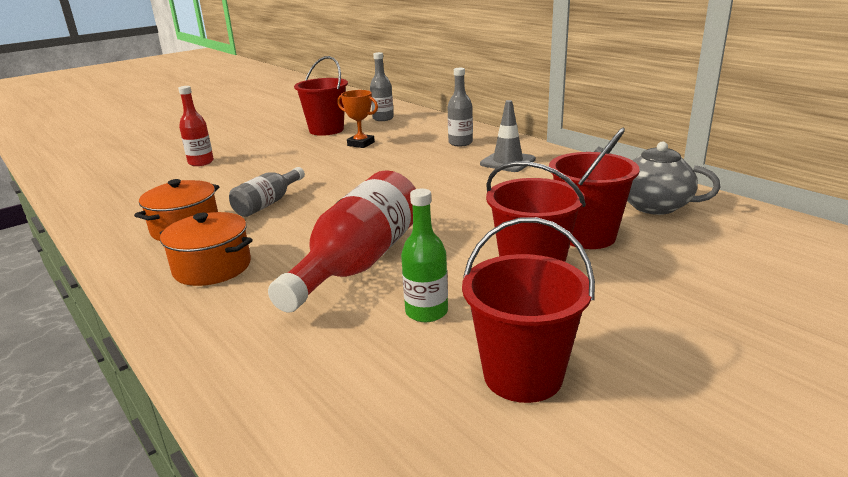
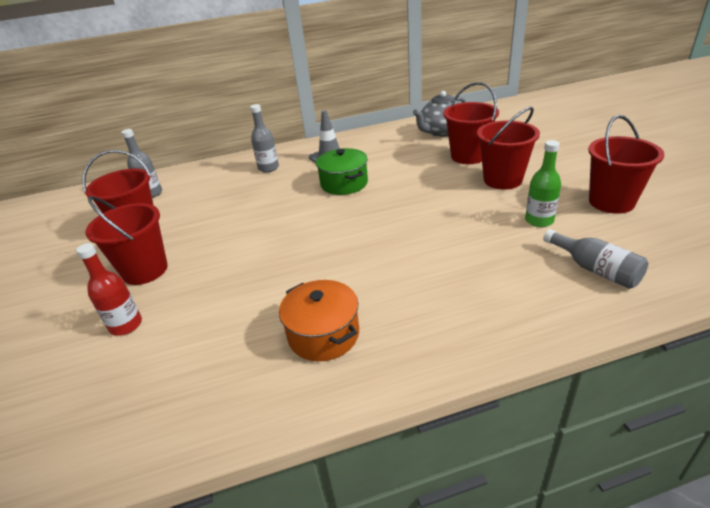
camera: 65 degrees left, 10 degrees up
(212, 267) = (426, 315): orange pot -> none
(268, 148) = (145, 270): none -> red bucket
(268, 203) = (307, 277): grey bottle -> grey bottle (595, 269)
(358, 263) = (459, 238): red bottle -> none
(361, 144) = (208, 213): orange trophy -> none
(451, 181) = (344, 183): none -> green pot

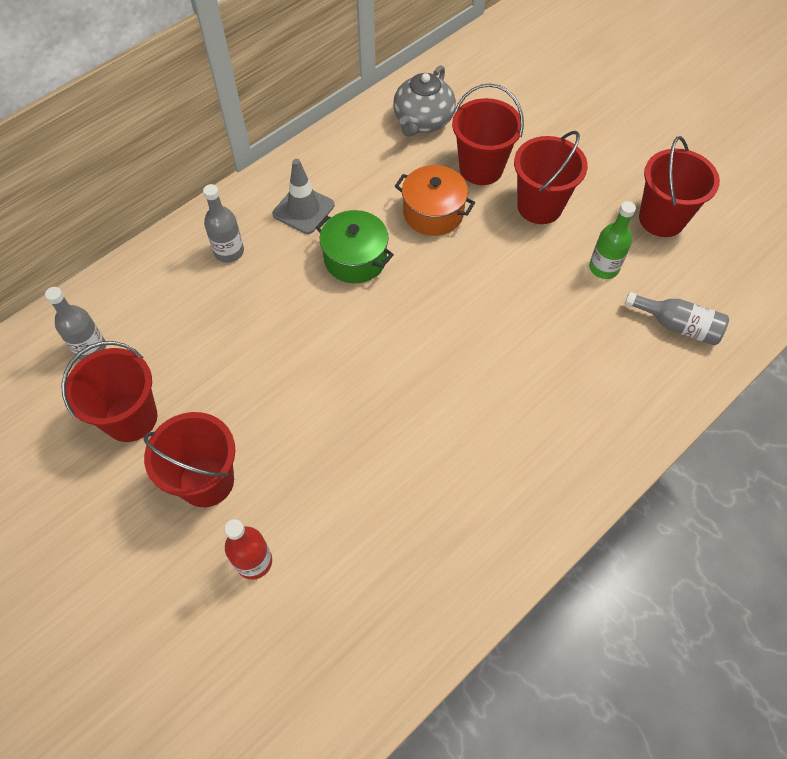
camera: 30 degrees left, 25 degrees up
(323, 334) = (473, 494): orange pot -> orange pot (433, 213)

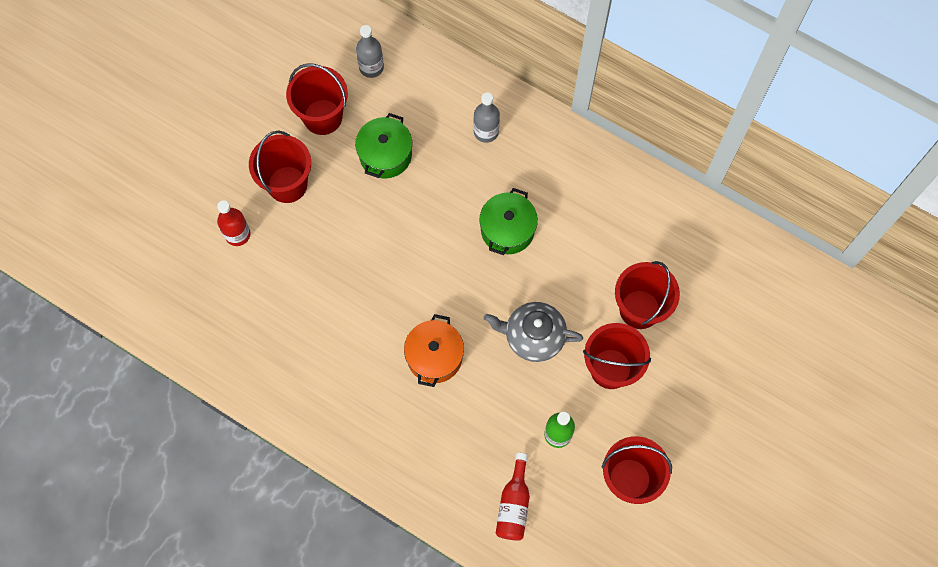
camera: 75 degrees right, 10 degrees up
(214, 358) = (385, 155): none -> green pot
(303, 209) = (546, 174): grey traffic cone -> none
(423, 121) = (681, 245): grey teapot -> grey teapot (533, 337)
(433, 213) = (575, 280): orange pot -> orange pot (434, 356)
(677, 325) = (514, 504): grey bottle -> red bottle

